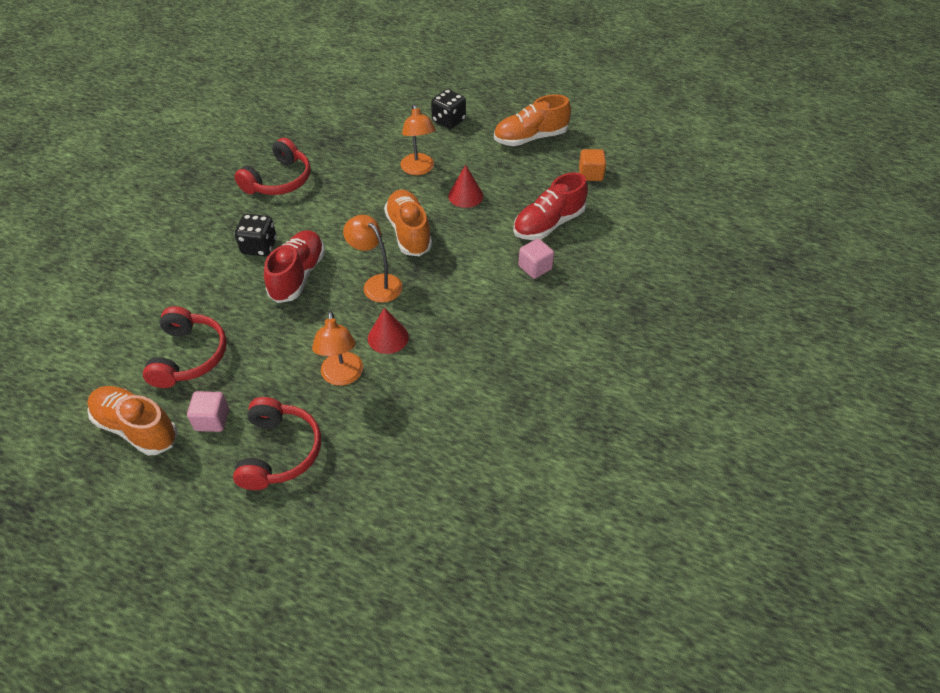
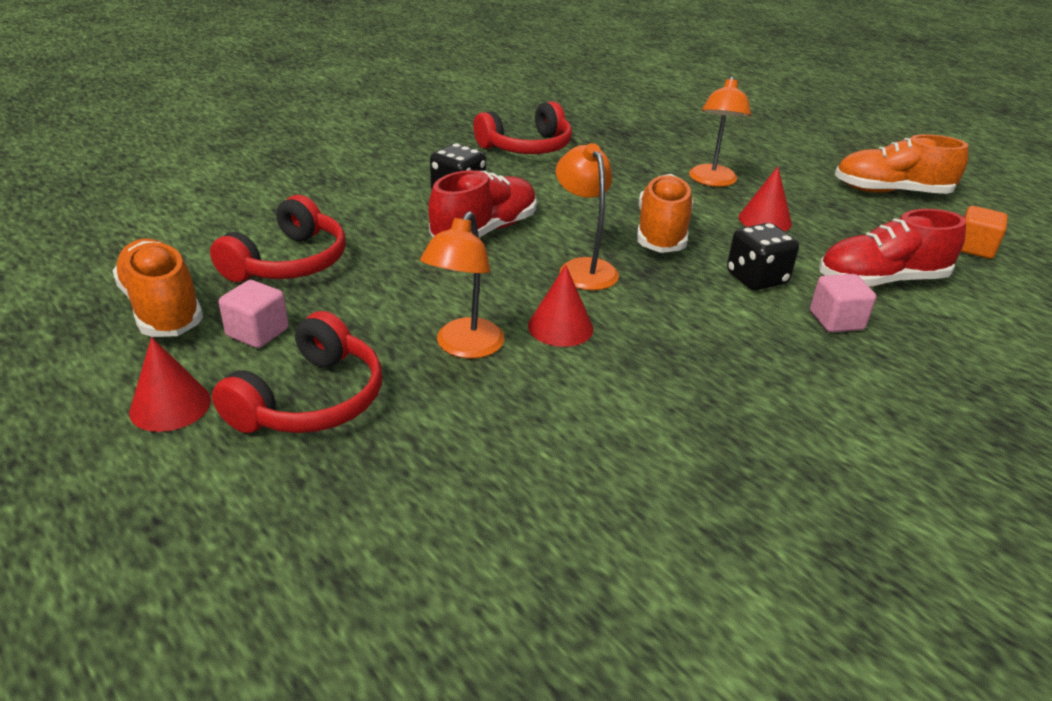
camera: 25 degrees right, 15 degrees down
(201, 492) = (170, 406): none -> red cone
(449, 121) = (779, 151): black dice -> black dice (756, 278)

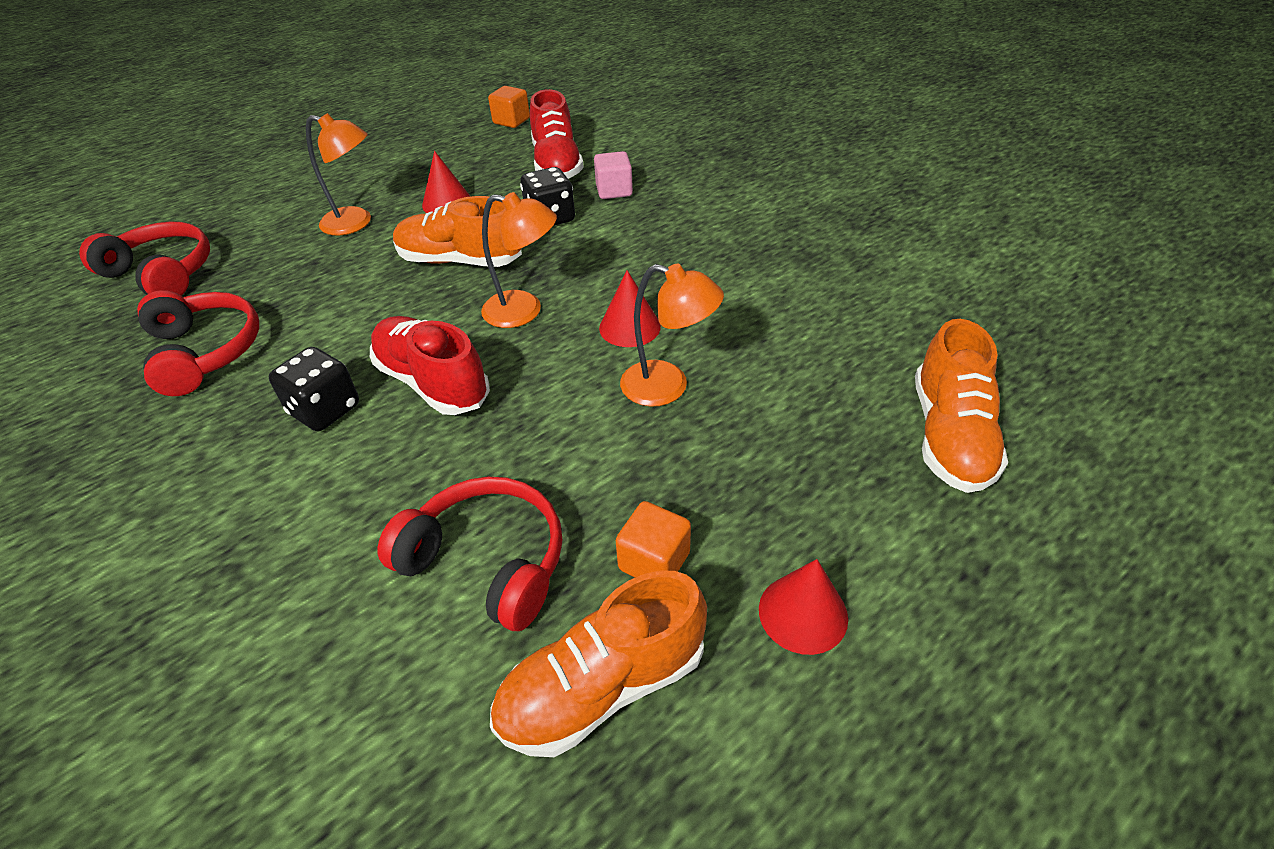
camera: 85 degrees left, 10 degrees up
(257, 332) = (654, 561): pink cube -> orange cube
(310, 400) = (768, 490): red headphones -> red headphones (162, 273)
(583, 268) = (524, 311): orange lamp -> orange lamp turned 150 degrees counterclockwise
(891, 192) = (408, 137): orange shoe -> orange shoe (949, 435)

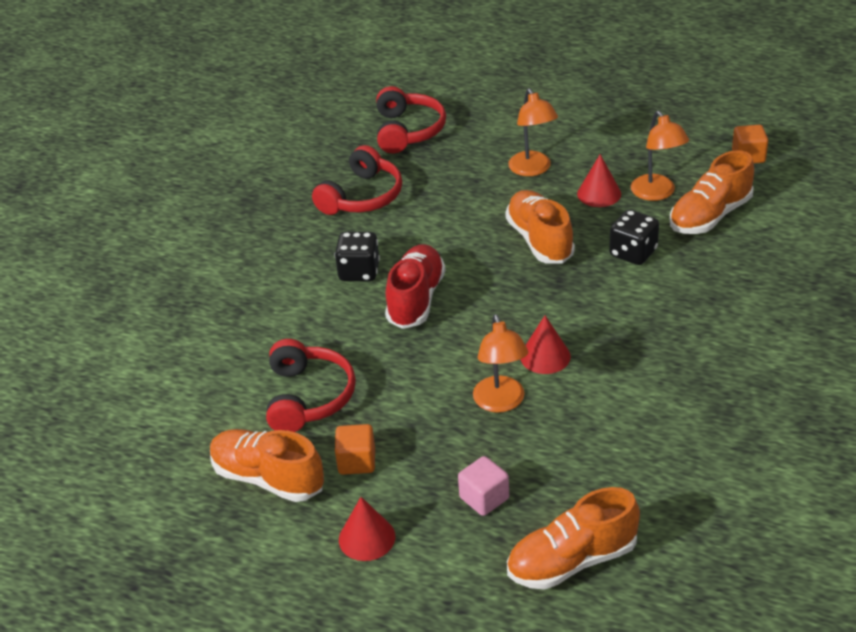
camera: 60 degrees right, 5 degrees down
(524, 311) = (515, 299): orange lamp -> orange lamp (657, 193)
(556, 164) = (710, 216): red shoe -> orange shoe
(614, 191) = (705, 265): pink cube -> pink cube (484, 498)

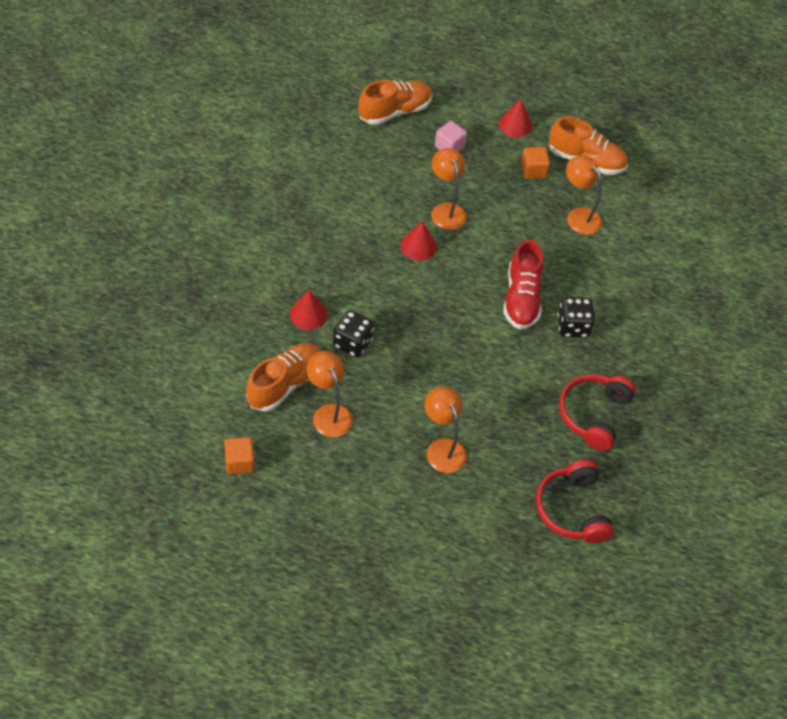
camera: 165 degrees right, 15 degrees up
(308, 397) = (578, 216): red headphones -> orange lamp
(540, 240) = (430, 358): orange shoe -> none
(599, 194) = (381, 414): red cone -> red cone (308, 314)

